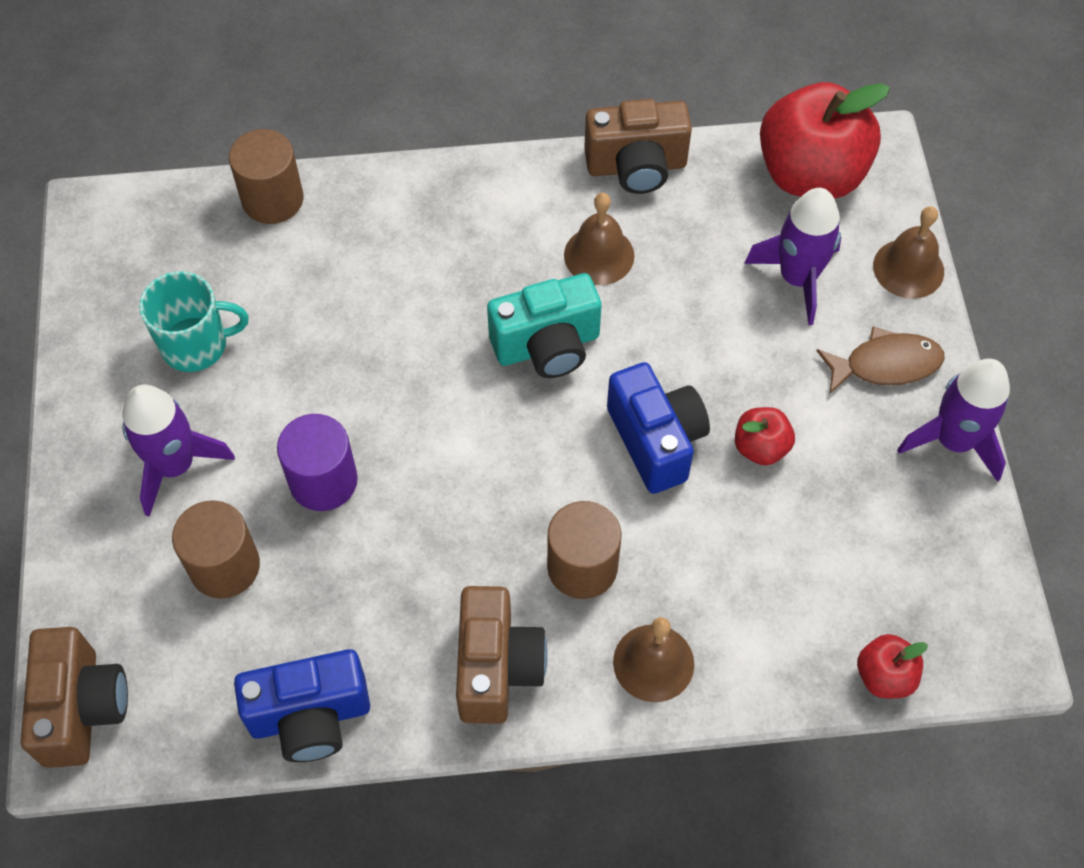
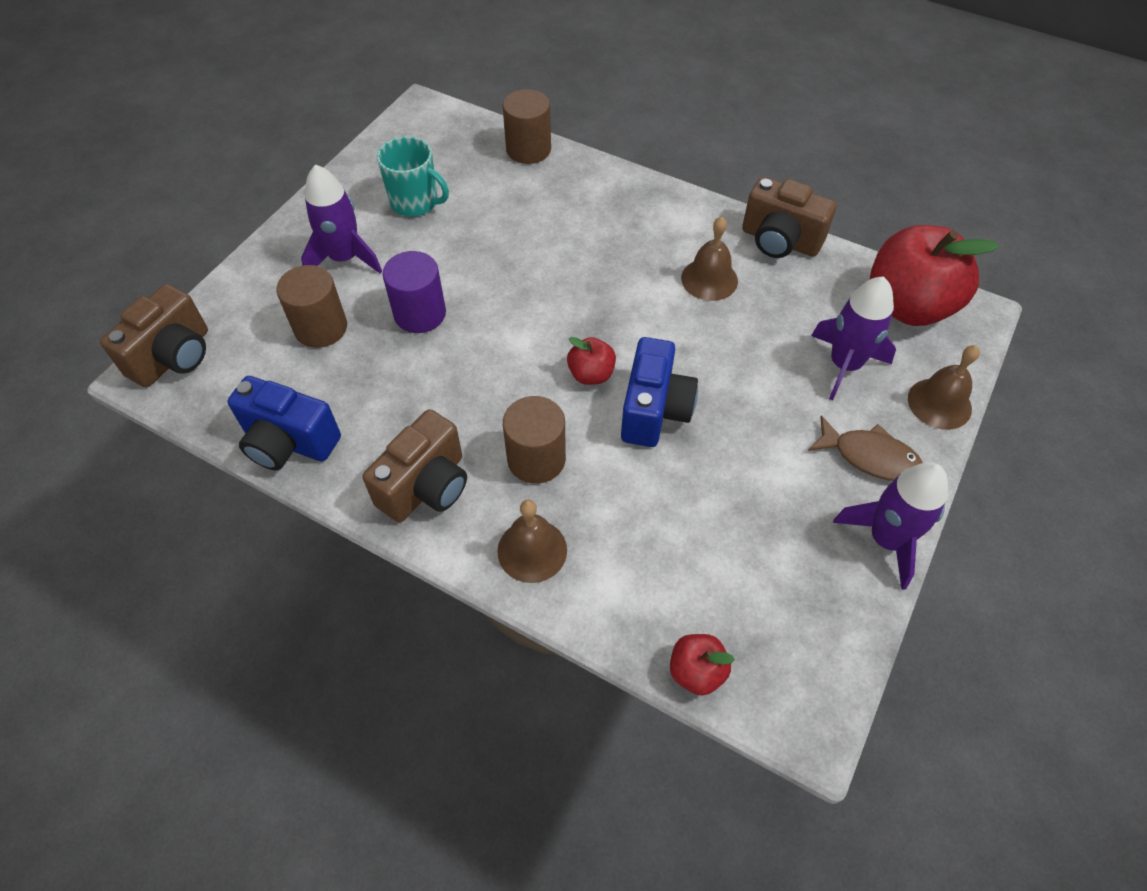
camera: 35 degrees right, 5 degrees down
(547, 346) = (628, 314): turquoise camera -> none
(760, 447) = (727, 457): red apple -> red apple (591, 374)

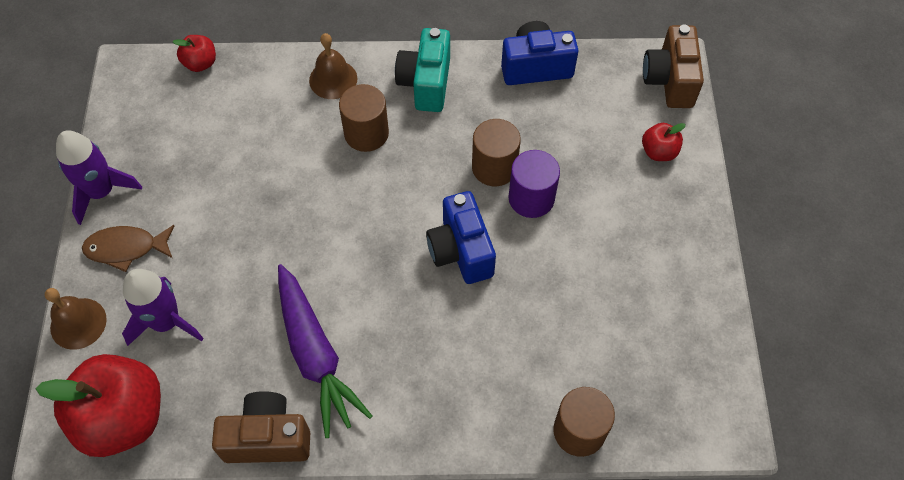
camera: 150 degrees right, 5 degrees up
(321, 328) = (593, 150): brown cylinder -> brown cylinder (494, 167)
(345, 258) = (633, 216): purple rocket -> none
(415, 202) = (629, 304): turquoise mug -> none
(426, 486) = (426, 83): brown camera -> turquoise camera
(591, 374) = (366, 213): red apple -> red apple (659, 152)
(654, 410) = (302, 207): blue camera -> blue camera (461, 251)
(709, 279) = (315, 355): brown bell -> purple carrot

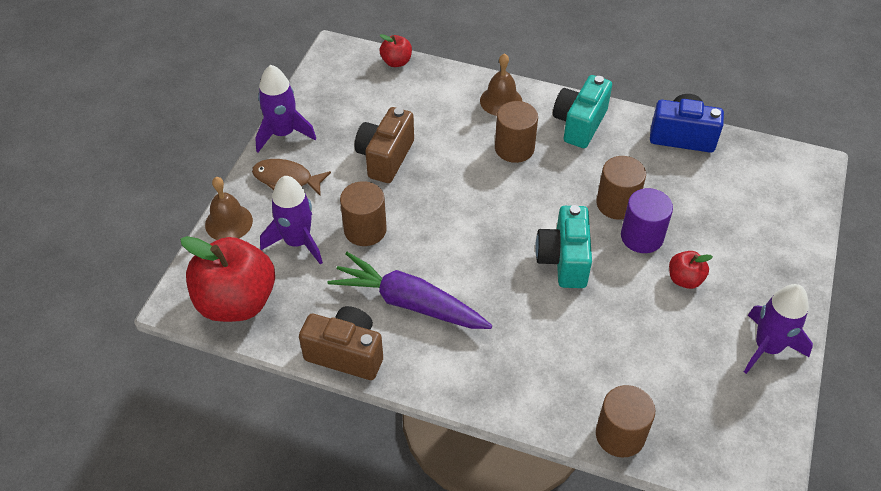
camera: 20 degrees right, 10 degrees down
(237, 283) = (365, 230): none -> brown cylinder
(315, 355) = (409, 303): purple carrot -> purple carrot turned 120 degrees clockwise
(461, 251) = (564, 260): blue camera -> turquoise camera
(659, 152) = (774, 232): red apple -> red apple (684, 279)
(669, 80) = (804, 178): brown camera -> brown camera (385, 157)
(690, 283) = (767, 347): none -> purple rocket

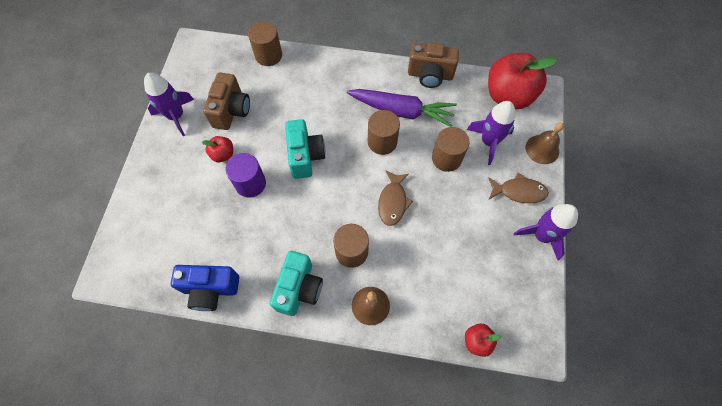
camera: 170 degrees right, 15 degrees up
(385, 157) = (452, 224): brown camera -> brown camera (231, 111)
(452, 190) = (393, 202): none -> brown fish
(617, 204) = (268, 209): brown cylinder -> brown cylinder (382, 142)

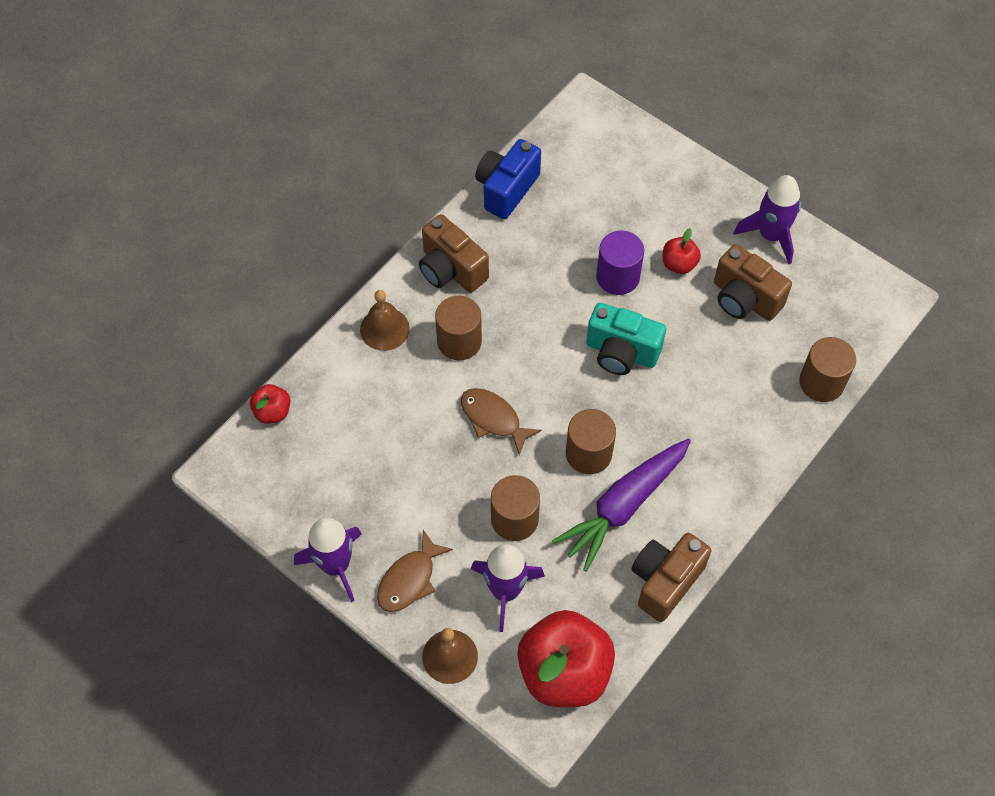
camera: 120 degrees right, 5 degrees down
(299, 288) = (451, 270): turquoise camera -> brown camera

